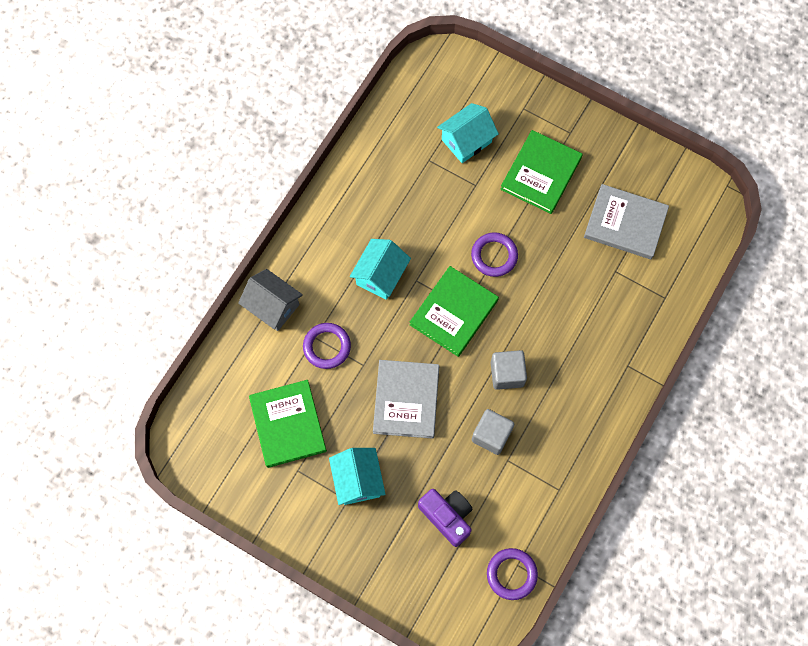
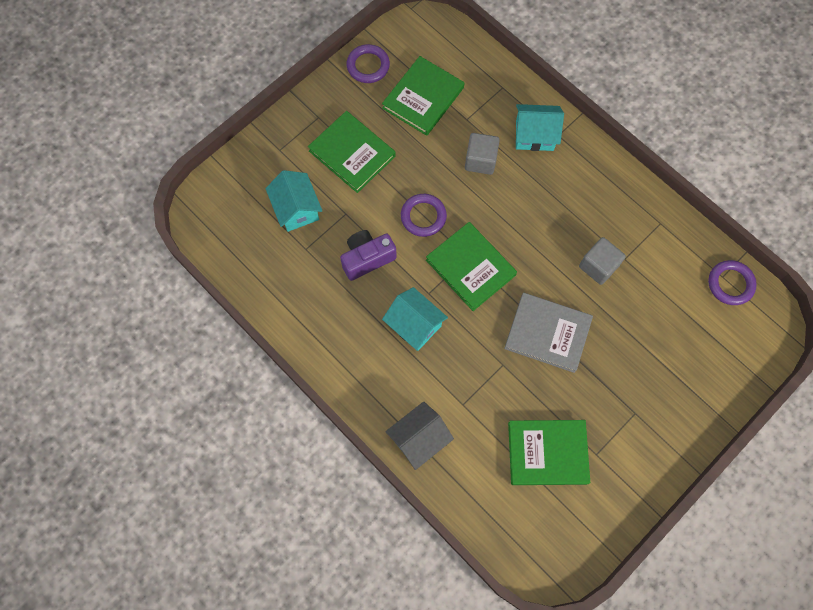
camera: 75 degrees left, 0 degrees up
(327, 347) = (475, 395): purple ring -> purple ring (368, 66)
(358, 480) = (617, 398): turquoise house -> turquoise house (534, 135)
(447, 516) = (668, 325): purple camera -> purple camera (367, 258)
(507, 374) = (542, 237): grey cube -> grey cube (480, 160)
(625, 223) = (423, 98): grey book -> green book

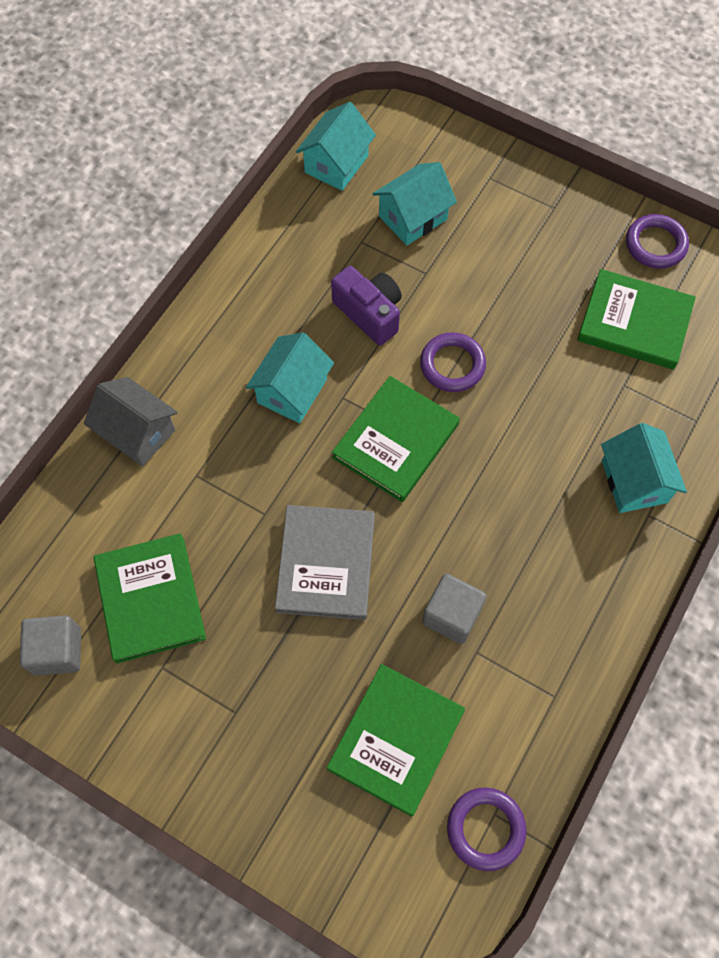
camera: 75 degrees right, 5 degrees down
(231, 249) = (336, 164): none -> turquoise house
(352, 153) = (515, 258): green book -> green book (396, 740)
(480, 160) = (564, 417): grey cube -> grey cube (57, 651)

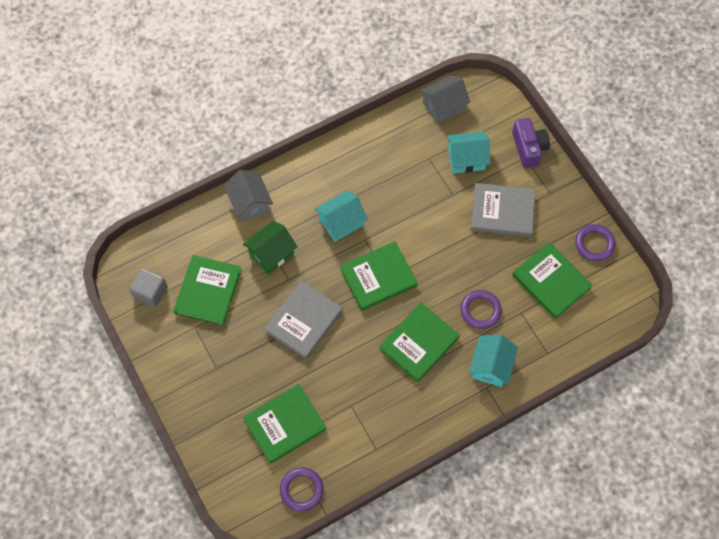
camera: 30 degrees right, 0 degrees up
(215, 490) = (271, 253): none -> green house
(336, 164) = (443, 106): turquoise house -> grey house
(369, 313) = (408, 201): purple camera -> purple camera (528, 148)
(451, 615) = (350, 381): grey cube -> none
(452, 365) = (434, 252): purple ring -> purple ring (480, 310)
(507, 263) = (502, 211): none -> grey book
(514, 504) = (419, 343): none -> green book

